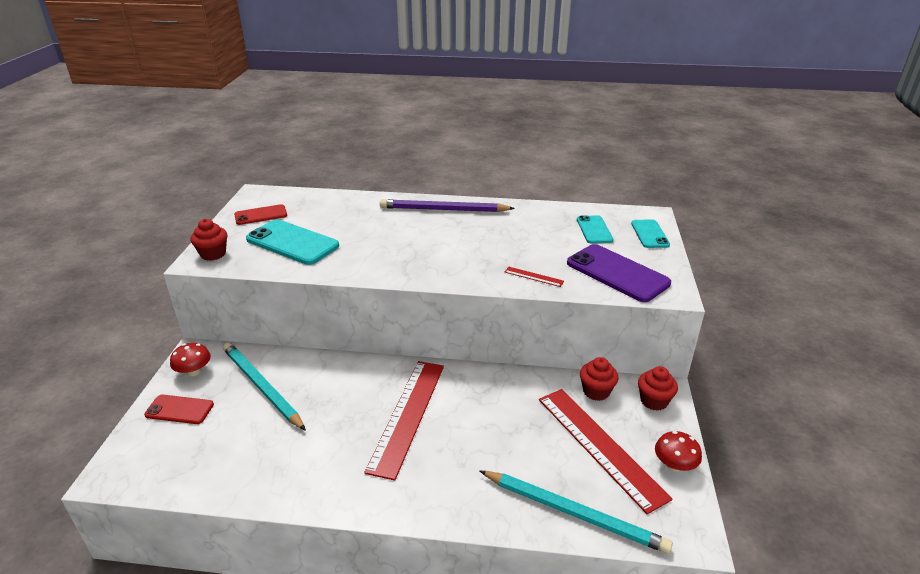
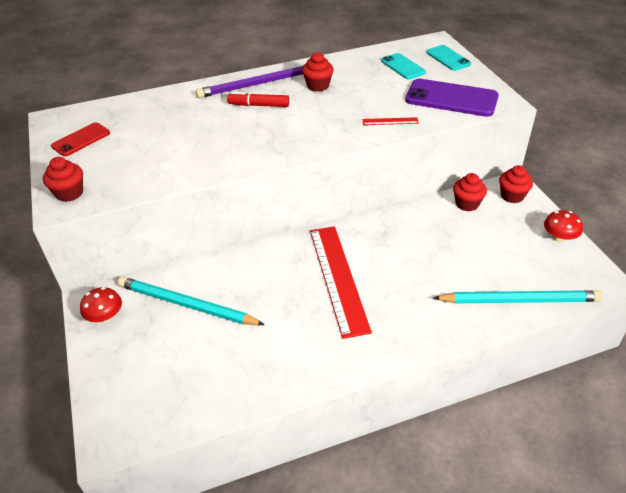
camera: 25 degrees left, 10 degrees up
(179, 410) = (124, 356): red phone -> none
(292, 243) = (143, 157): turquoise phone -> none
(426, 228) = (259, 105): none -> red marker
(495, 225) = (318, 86): none -> red cupcake
(599, 446) = (500, 244): red ruler -> none

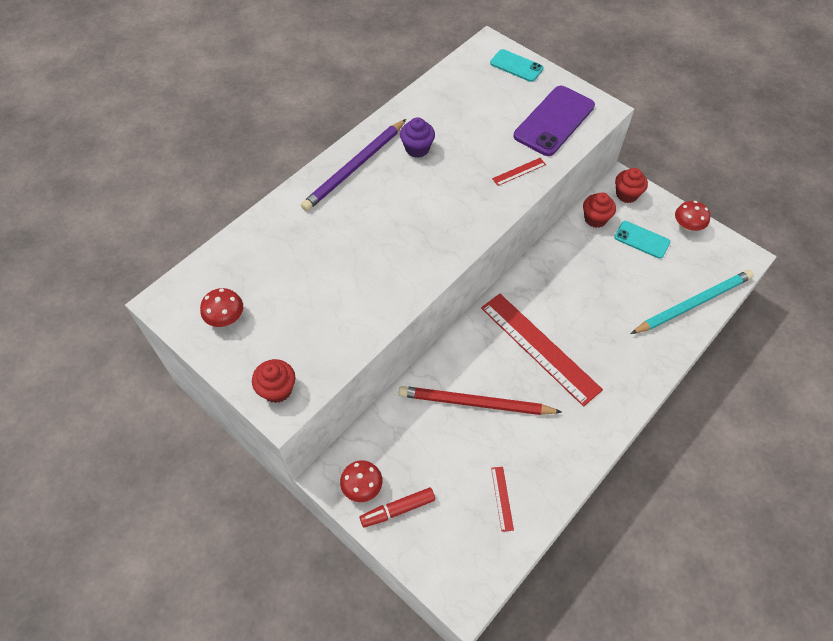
camera: 30 degrees left, 15 degrees up
(81, 140) = (225, 317): red phone -> red mushroom
(186, 305) = (427, 438): turquoise pencil -> none
(208, 378) = (502, 498): none -> red ruler
(247, 296) = (475, 403): none -> red pencil
(259, 105) = (377, 197): red marker -> red marker (398, 510)
(318, 86) = (417, 148): red cupcake -> purple cupcake
(403, 67) = (481, 92): turquoise phone -> turquoise phone (641, 240)
(451, 98) = (554, 121): purple phone -> purple phone turned 45 degrees counterclockwise

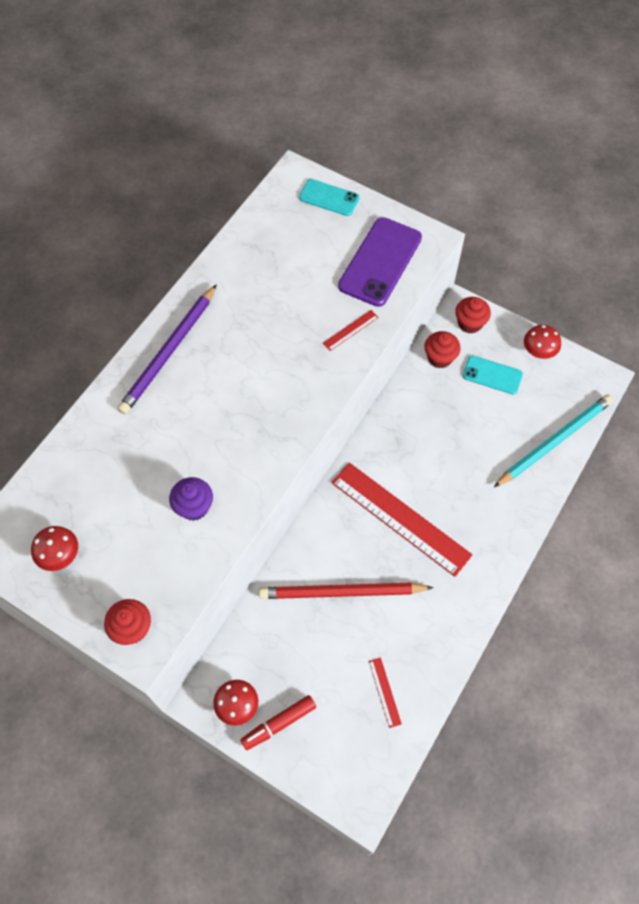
camera: 10 degrees left, 5 degrees up
(417, 148) = (235, 318): purple cupcake -> purple cupcake (194, 507)

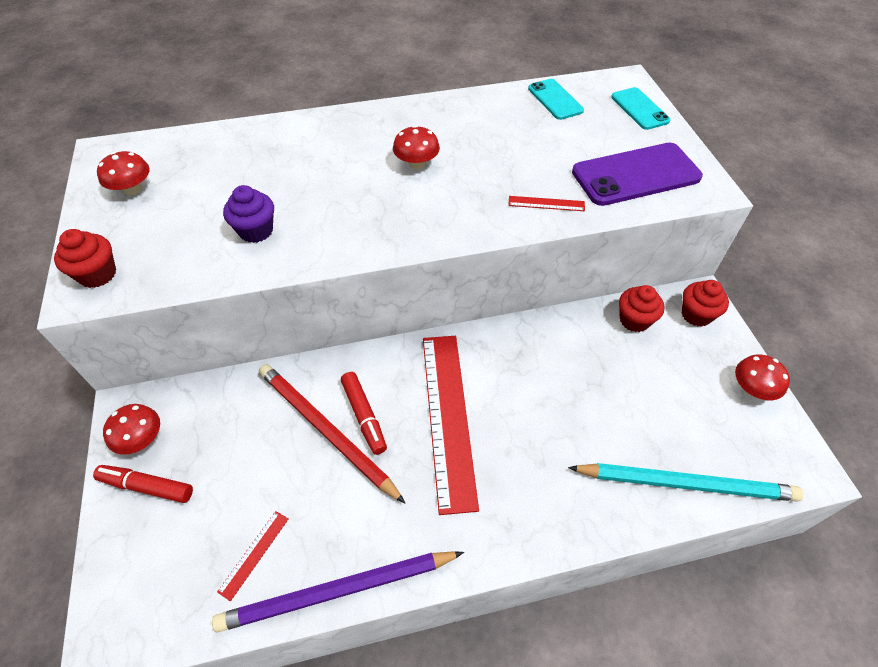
camera: 45 degrees right, 10 degrees down
(169, 352) = (380, 125): purple pencil -> purple pencil (338, 591)
(234, 365) = (416, 163): none -> red mushroom
(353, 563) = (364, 416): none -> red marker
(492, 375) = (675, 372): turquoise phone -> turquoise phone (555, 99)

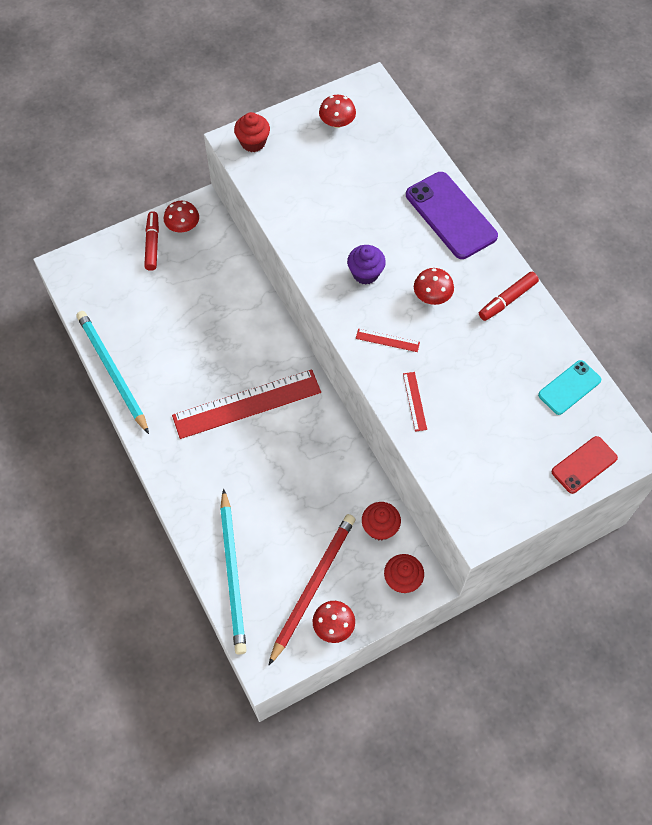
camera: 75 degrees right, 10 degrees up
(254, 554) = (124, 319): red ruler -> red ruler (387, 340)
(256, 231) = (320, 214): purple cupcake -> purple cupcake (365, 273)
(326, 431) = (216, 330): red pencil -> red pencil (313, 586)
(338, 591) = (112, 371): purple pencil -> turquoise pencil
(364, 416) = (233, 349): red marker -> red marker (507, 300)
(636, 175) = (477, 468): purple phone -> purple phone (451, 215)
(639, 109) = (584, 465): turquoise phone -> red phone

